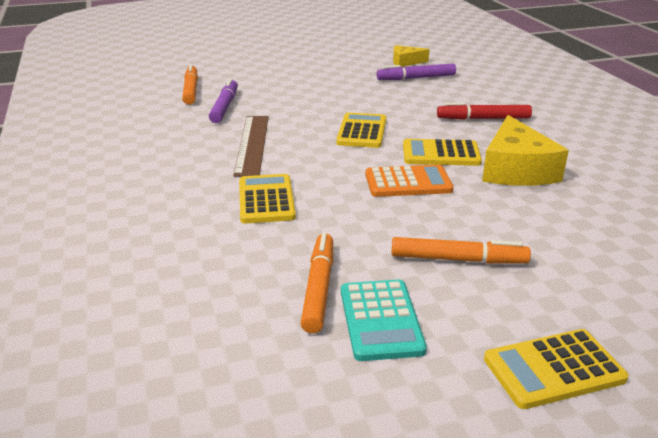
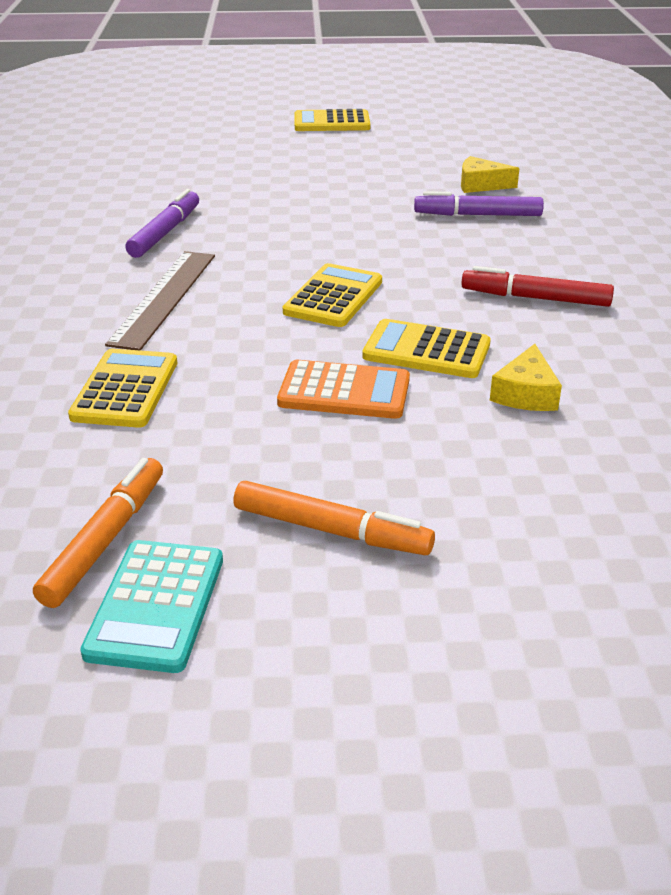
camera: 15 degrees right, 5 degrees up
(191, 90) = (136, 200): orange marker -> none
(516, 169) = (526, 393): yellow cheese -> yellow cheese, size x0.54
(553, 369) = (349, 734): yellow calculator -> yellow calculator (331, 122)

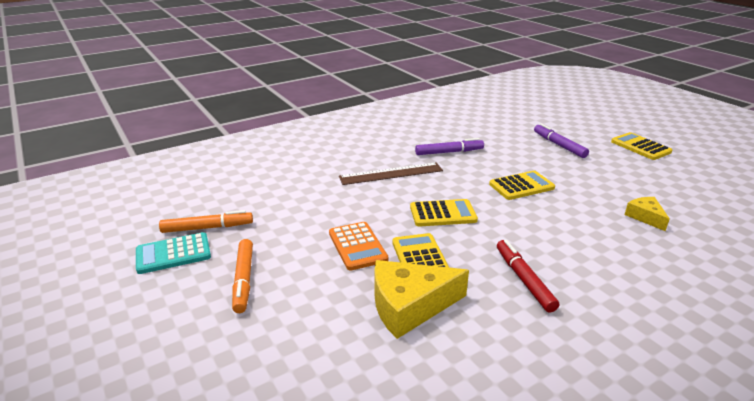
camera: 60 degrees right, 5 degrees down
(125, 389) = (310, 193): yellow calculator -> yellow calculator (521, 186)
(478, 215) = (601, 228): purple marker -> purple marker (559, 145)
(526, 393) = (409, 306): yellow cheese -> yellow cheese, size x1.84

